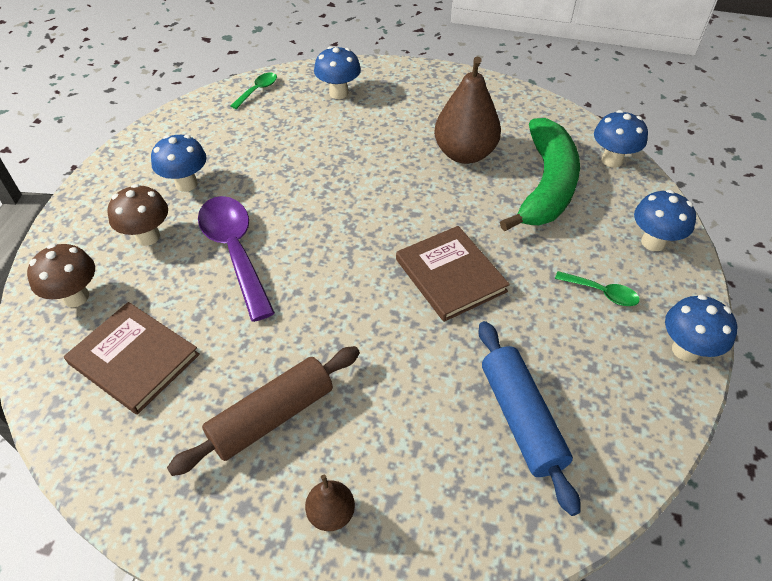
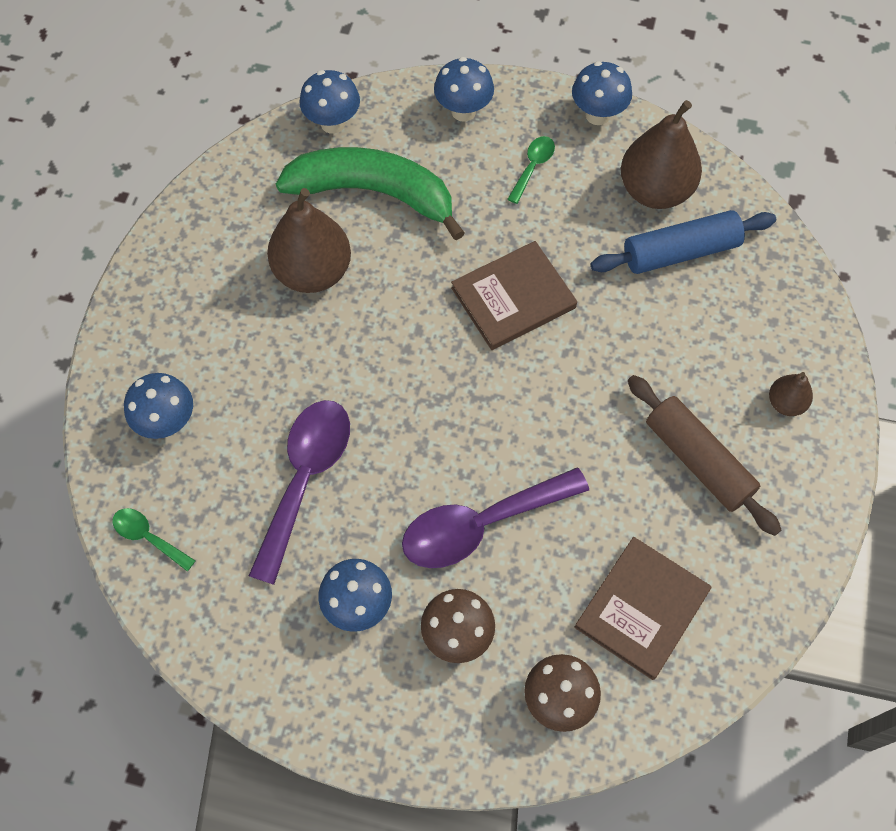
camera: 90 degrees left, 15 degrees up
(288, 155) = (305, 479): none -> purple spoon
(598, 399) = (655, 190): none -> brown pear

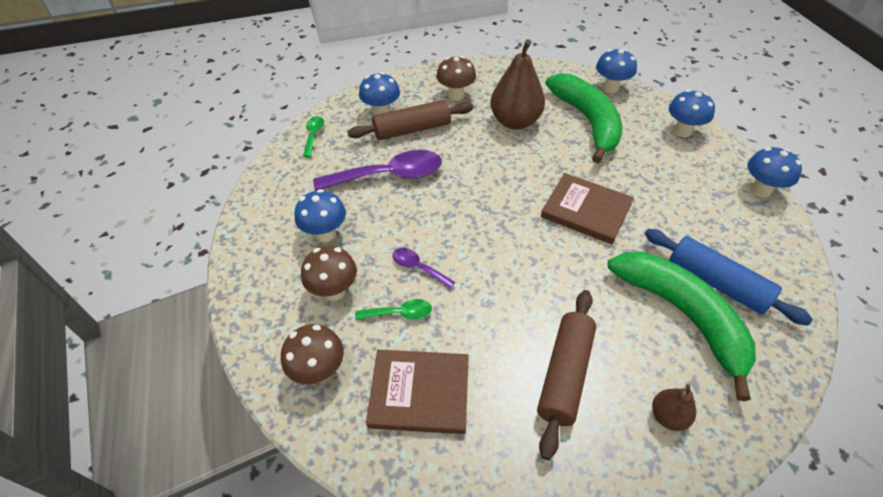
camera: 60 degrees right, 15 degrees down
(204, 308) = (456, 95): none -> brown mushroom
(234, 402) = (412, 129): none -> brown rolling pin
(481, 524) = (418, 268): purple spoon -> purple spoon, size x0.48
(533, 167) = (684, 177): green spoon -> green spoon (399, 313)
(655, 190) = (745, 246): brown pear -> none
(696, 310) = (682, 315): none -> green banana

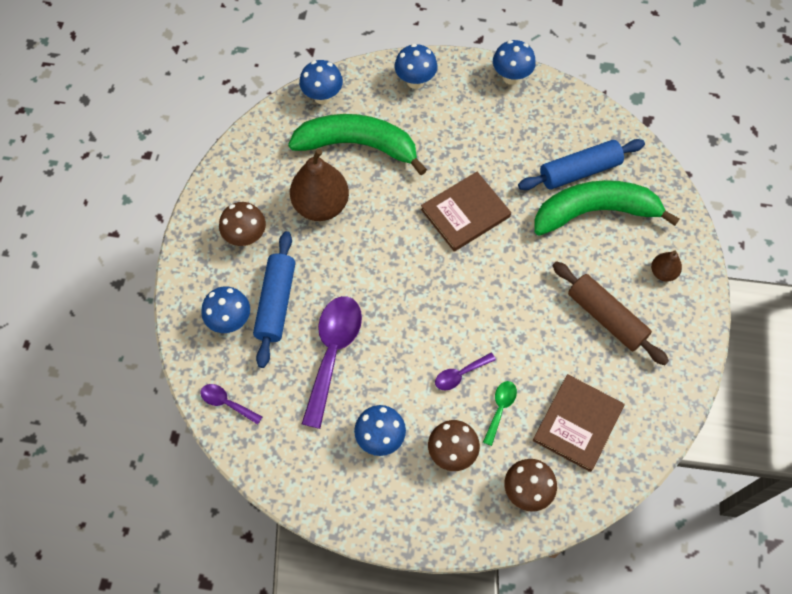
camera: 65 degrees left, 15 degrees up
(313, 135) = (227, 403): green spoon -> purple spoon
(412, 129) = (276, 303): brown rolling pin -> blue rolling pin

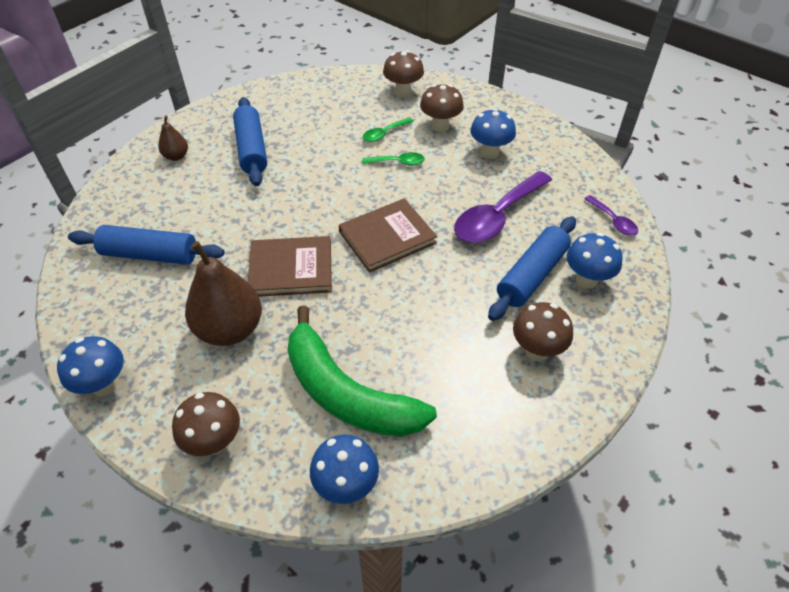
camera: 150 degrees left, 15 degrees down
(321, 205) = (433, 345): brown pear -> brown pear (230, 329)
(415, 81) = (214, 442): blue mushroom -> brown mushroom
(460, 374) = (398, 162): purple spoon -> green spoon
(577, 423) = (336, 107): brown book -> brown book (387, 237)
(595, 212) = (176, 217): green banana -> none
(606, 317) = (252, 149): brown rolling pin -> blue rolling pin

